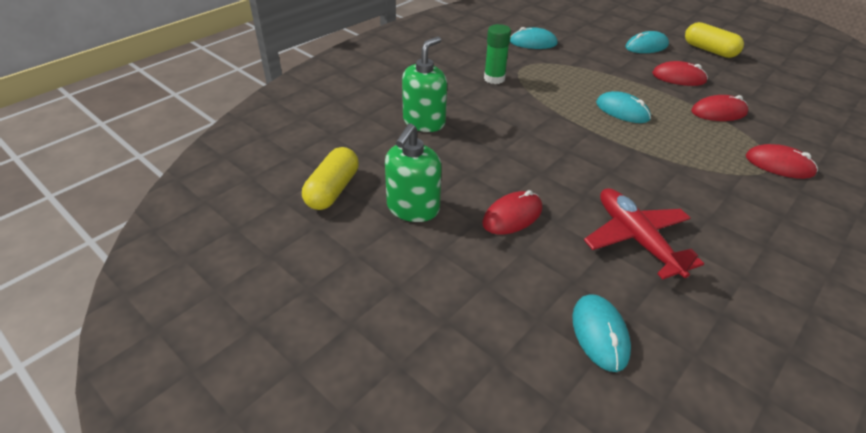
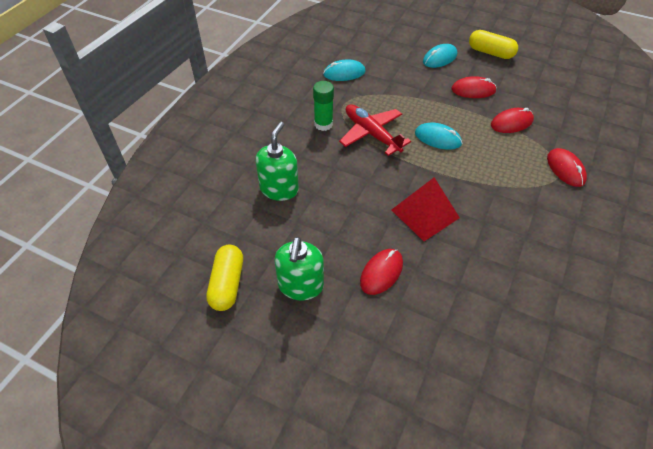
camera: 15 degrees left, 10 degrees up
(584, 173) = (425, 213): none -> red pyramid
(600, 334) = (474, 366): turquoise mouse -> none
(636, 239) = (479, 270): red plane -> red plane (371, 134)
(779, 165) = (565, 169): red mouse -> red mouse turned 60 degrees clockwise

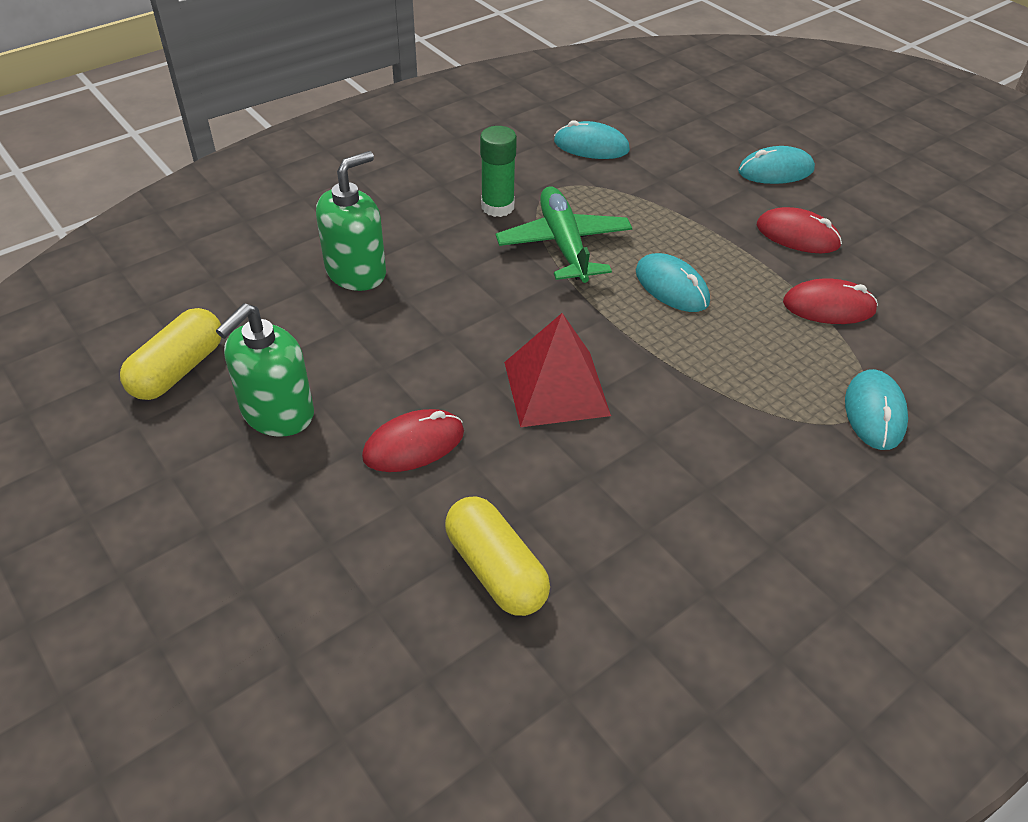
camera: 25 degrees right, 5 degrees down
(371, 134) = (564, 244): red plane -> green plane
(490, 52) = (879, 188): yellow capsule -> yellow capsule (496, 570)
(565, 169) = (874, 412): red mouse -> turquoise mouse

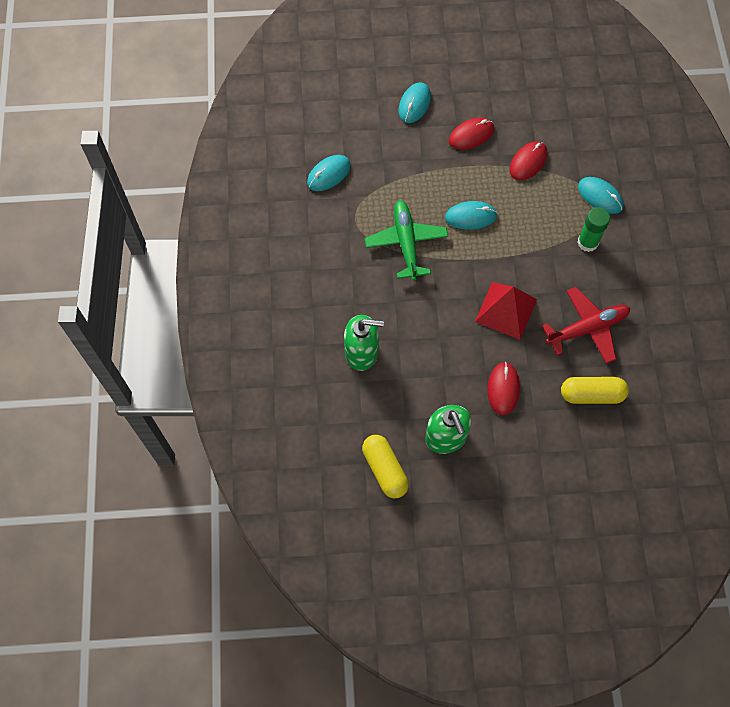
camera: 55 degrees left, 20 degrees up
(356, 272) = (362, 352): green soap dispenser -> green soap dispenser turned 105 degrees clockwise
(497, 207) = (352, 254): green glue stick -> green glue stick (587, 242)
(564, 244) = (406, 243): green plane -> green plane turned 60 degrees clockwise
(618, 505) = (587, 328): none -> red plane

